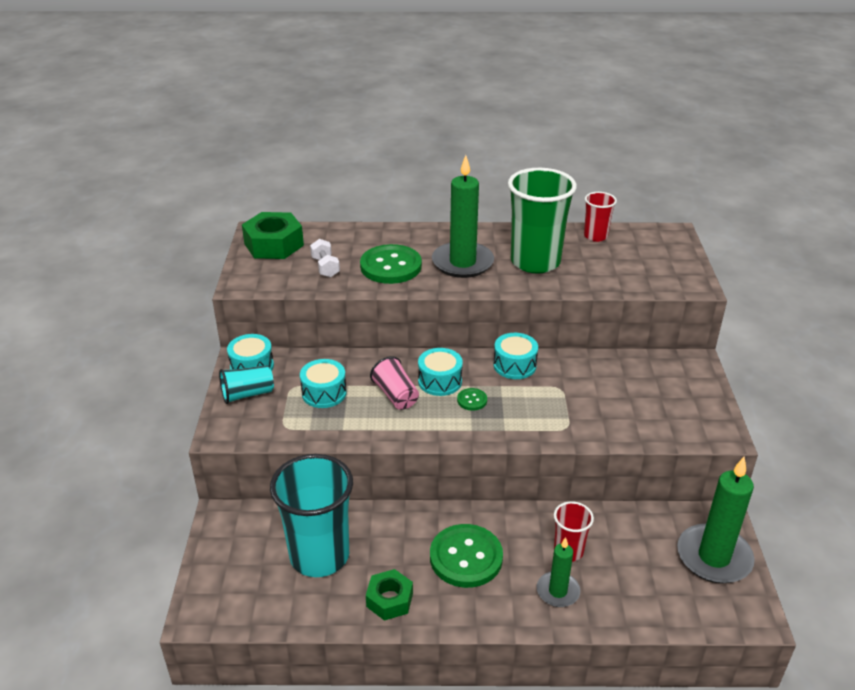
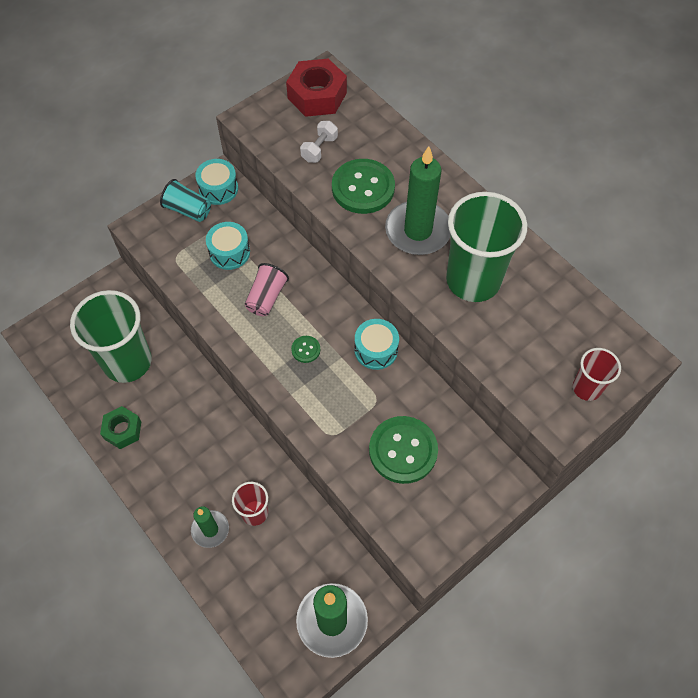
camera: 50 degrees right, 25 degrees up
(274, 244) = (317, 95): green nut -> red nut
(319, 555) = (127, 362): turquoise cup -> green cup
(440, 381) = (309, 313): turquoise drum -> none
(466, 557) = (195, 450): green button -> green button (403, 450)
(595, 236) = (566, 299): red cup -> red cup (586, 388)

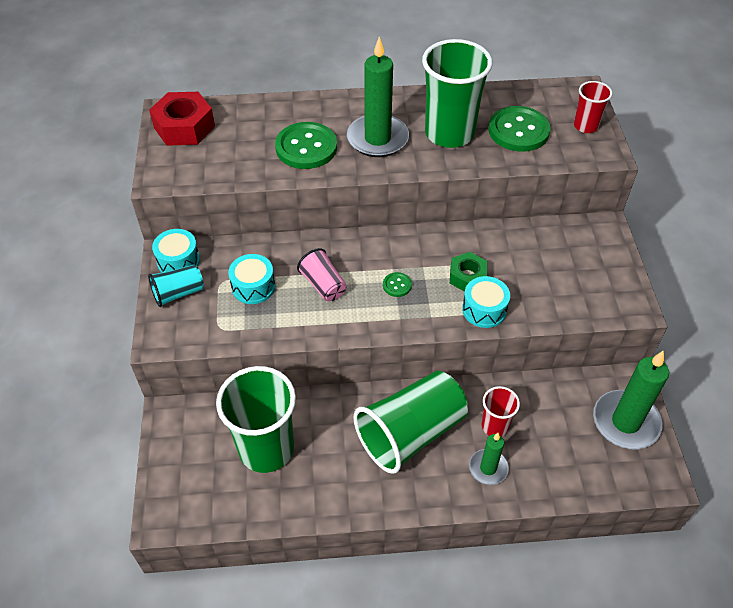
camera: 55 degrees left, 10 degrees down
(122, 430) = (336, 489): green nut -> green nut (467, 277)
(205, 452) = (410, 433): none -> green cup
(319, 149) = (240, 152): white dumbbell -> none
(376, 350) = (434, 242): turquoise drum -> turquoise drum (484, 309)
(403, 450) = (536, 273): green button -> green button (518, 131)

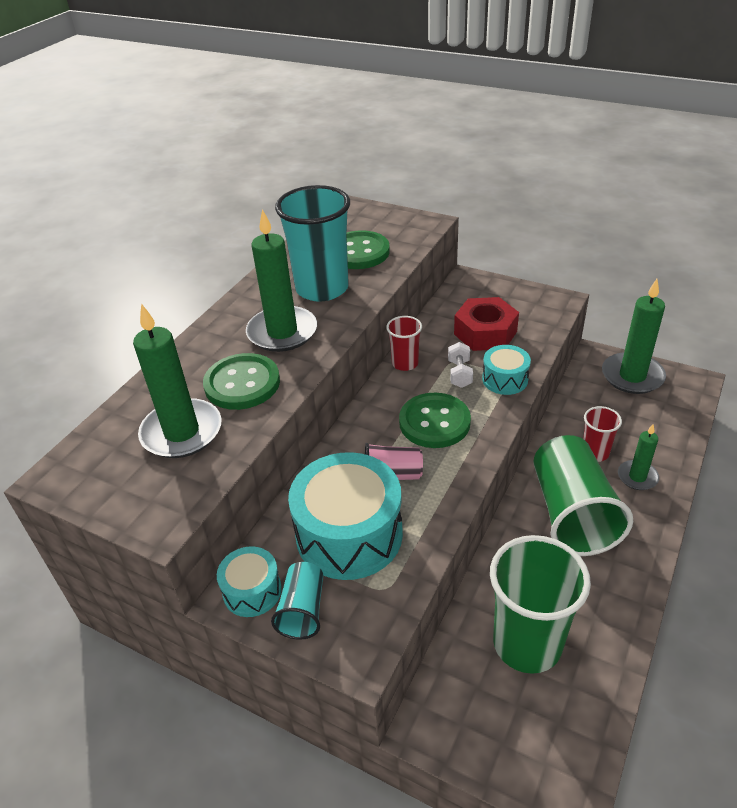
camera: 55 degrees left, 10 degrees down
(184, 127) = (99, 470): red nut -> red nut (485, 333)
(240, 144) = (182, 432): none -> green candle
(253, 287) = (349, 534): turquoise drum -> turquoise drum, size x1.94
(397, 285) = (434, 422): green button -> green button, size x2.22
(449, 133) = (322, 288): green cup -> turquoise cup
(467, 277) = (459, 374): green nut -> white dumbbell
(585, 126) = (388, 220): red cup -> red cup (405, 363)

